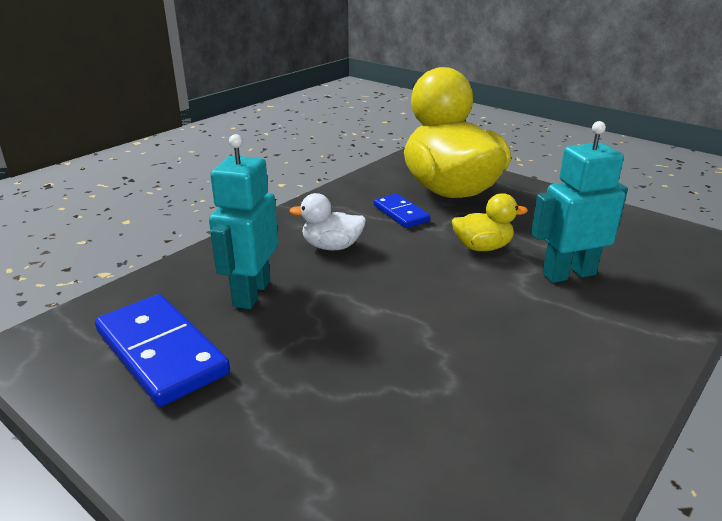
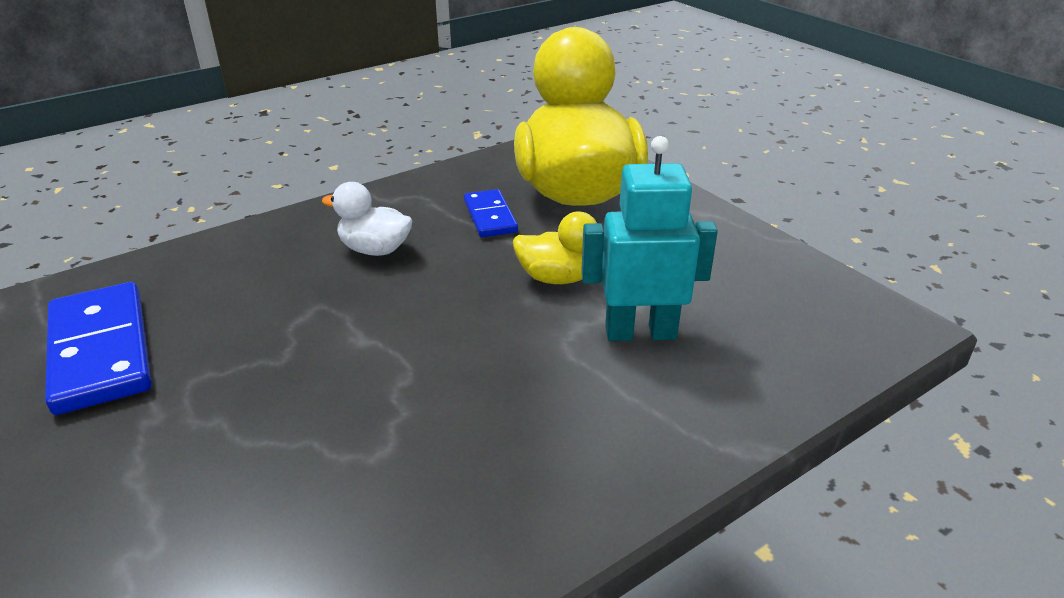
camera: 15 degrees right, 5 degrees up
(251, 293) = (242, 295): turquoise robot -> none

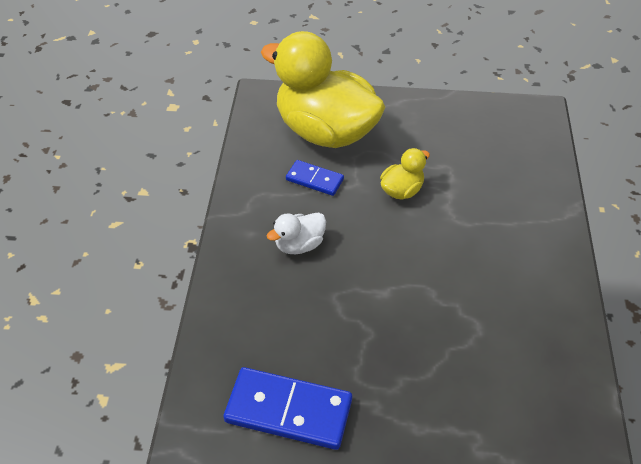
camera: 50 degrees left, 15 degrees up
(640, 332) = (473, 190): turquoise robot -> none

